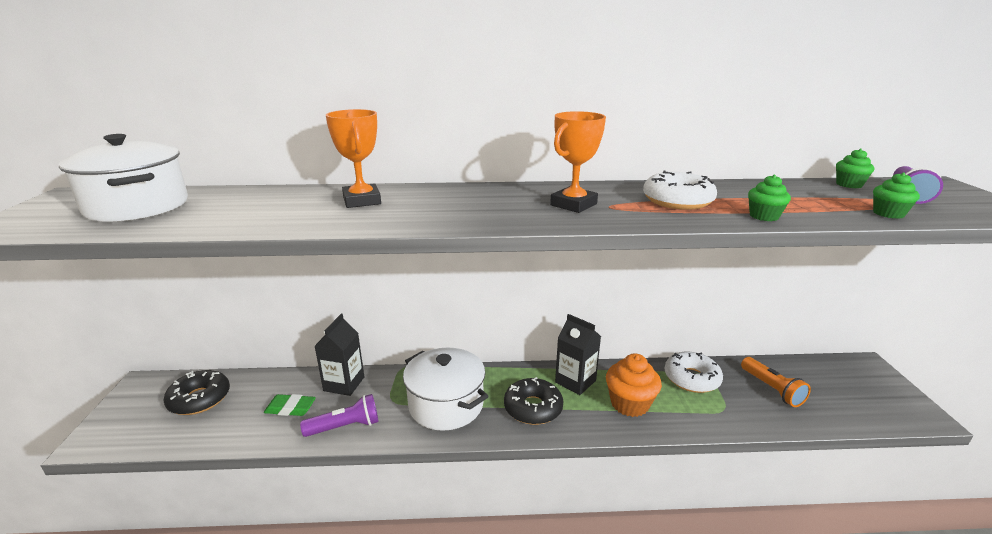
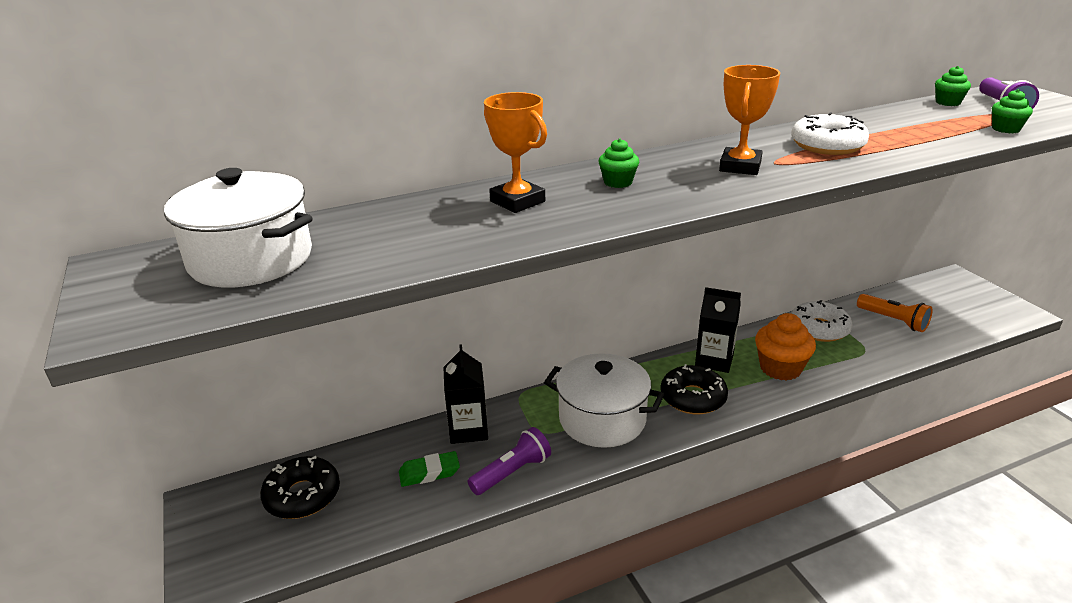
camera: 20 degrees left, 5 degrees up
(764, 216) = (916, 149): green cupcake -> green cupcake (618, 182)

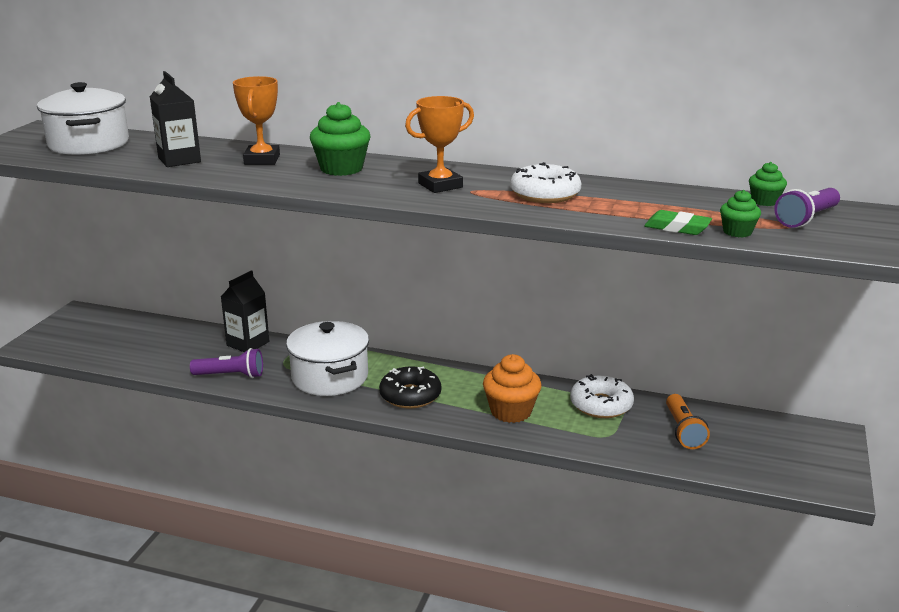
camera: 40 degrees right, 5 degrees down
(302, 495) = (121, 332): black donut -> none
(429, 473) = (192, 353): green eraser -> green eraser (677, 228)
(618, 182) = (341, 169): green cupcake -> green cupcake, size x1.79
(714, 360) = (472, 383): black carton -> black carton (179, 160)

